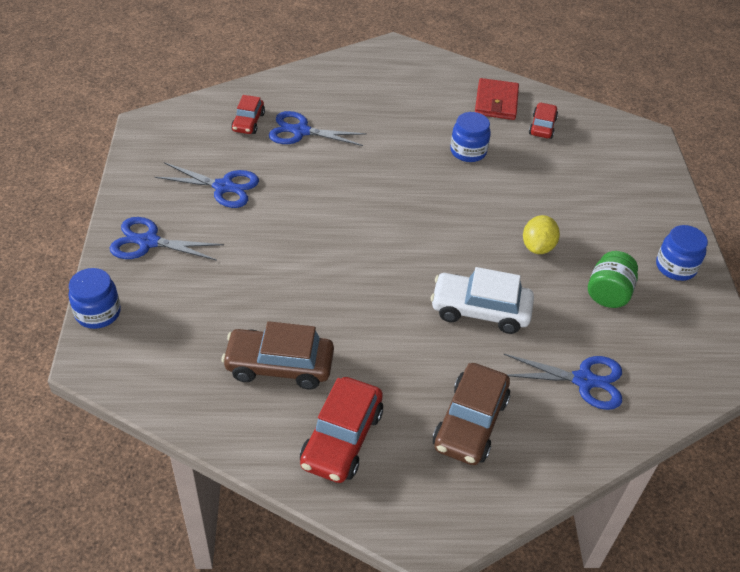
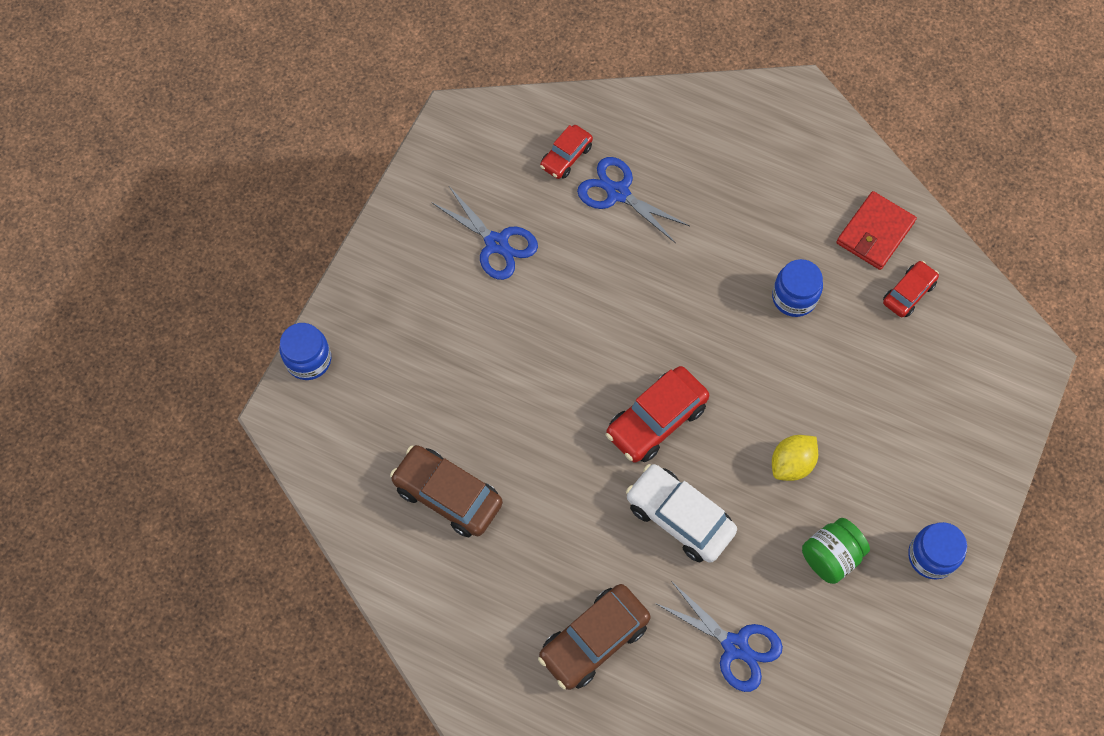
camera: 30 degrees right, 20 degrees up
(148, 242) = (390, 289): blue scissors -> none
(342, 438) = (466, 601): red car -> red car (656, 420)

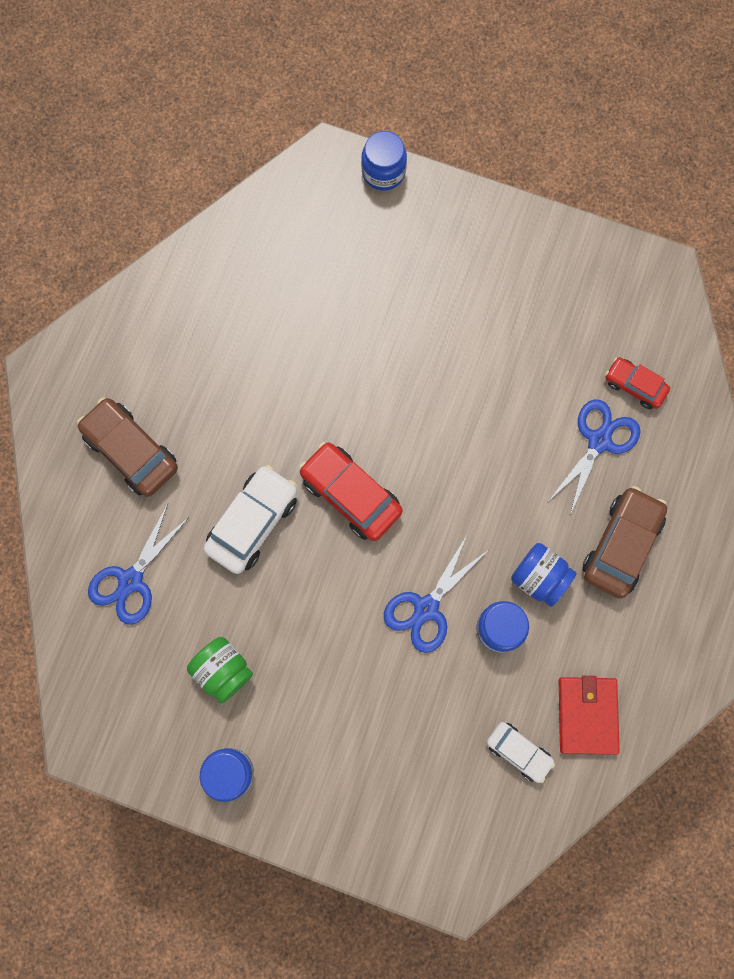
camera: 85 degrees right, 10 degrees up
(447, 495) = (260, 309): brown car -> brown car (621, 545)
(496, 243) = (525, 327): blue scissors -> blue scissors (426, 608)
(747, 258) = (539, 577): none -> blue jar
(791, 464) = (316, 630): yellow lemon -> none
(875, 233) = (587, 715): red wallet -> red wallet turned 60 degrees clockwise
(908, 293) = (518, 751): red car -> white car

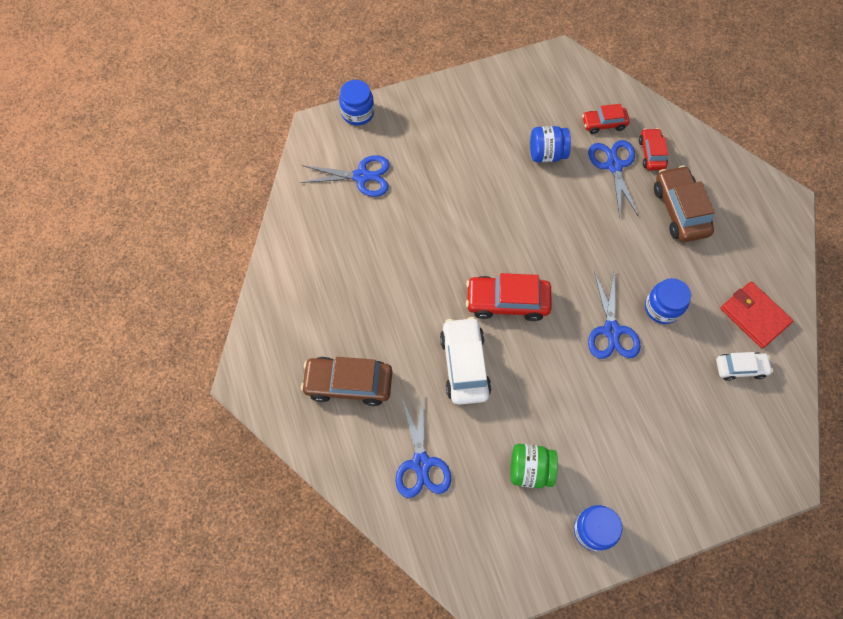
camera: 40 degrees left, 10 degrees down
(325, 247) = (361, 176): none -> blue scissors
(539, 577) = (655, 262): blue jar -> blue jar (547, 154)
(653, 460) = (651, 153): none -> red car

